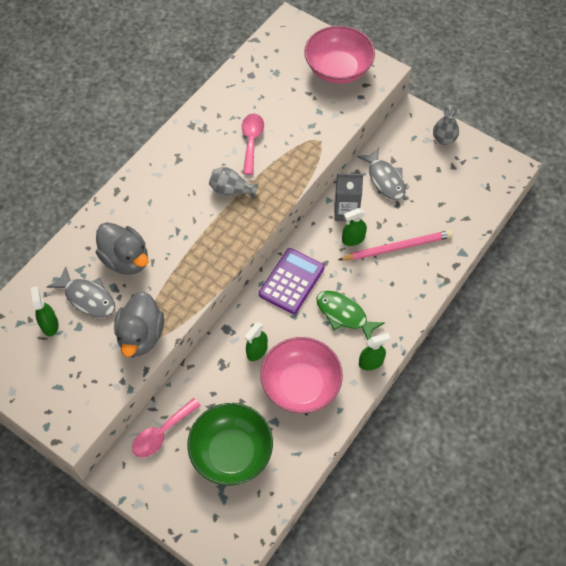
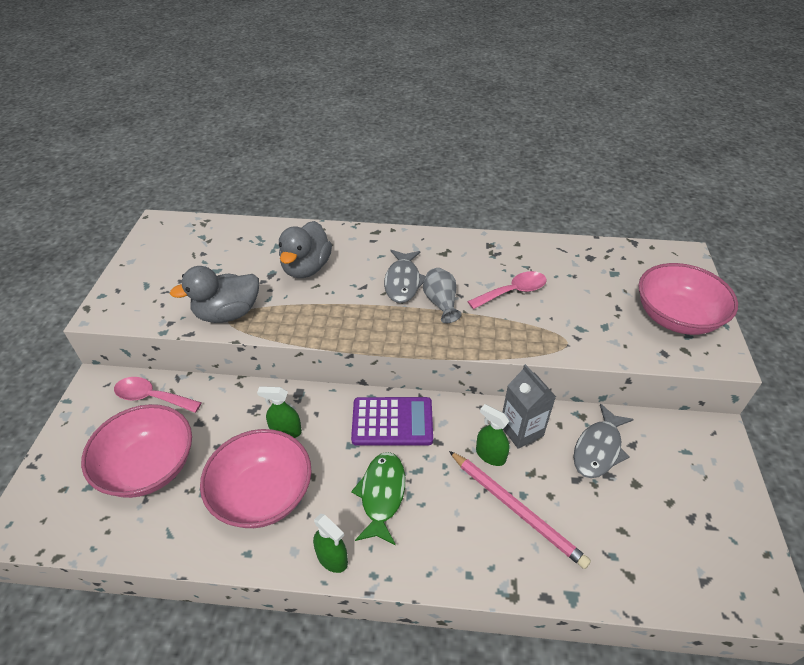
camera: 60 degrees right, 15 degrees down
(50, 325) = (209, 253): green spray bottle -> none
(87, 298) = (250, 263): grey fish -> grey fish (403, 282)
(231, 452) = (149, 467): green bowl -> pink bowl
(444, 139) = (719, 486): grey vase -> none

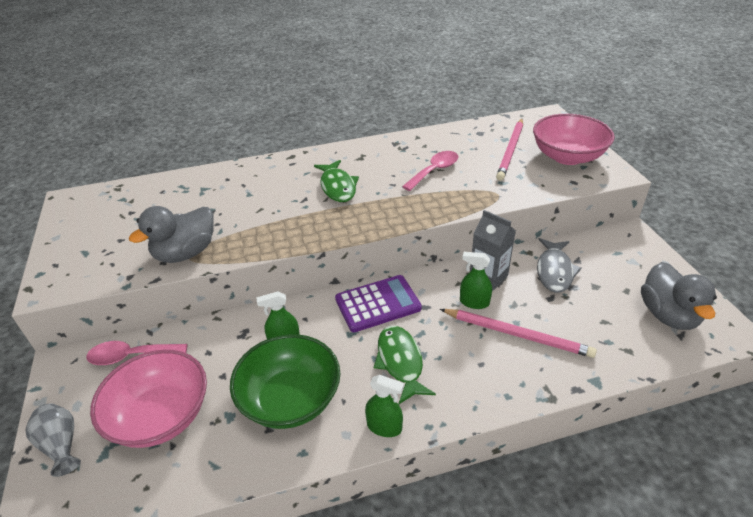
camera: 20 degrees left, 5 degrees down
(262, 494) = (290, 399): pink bowl -> green bowl
(306, 268) = (242, 198): grey duck -> grey duck (668, 315)
(403, 282) = (337, 187): grey fish -> green fish
(441, 303) = (380, 194): grey vase -> grey vase (61, 445)
(612, 290) = (510, 151): none -> pink pencil

